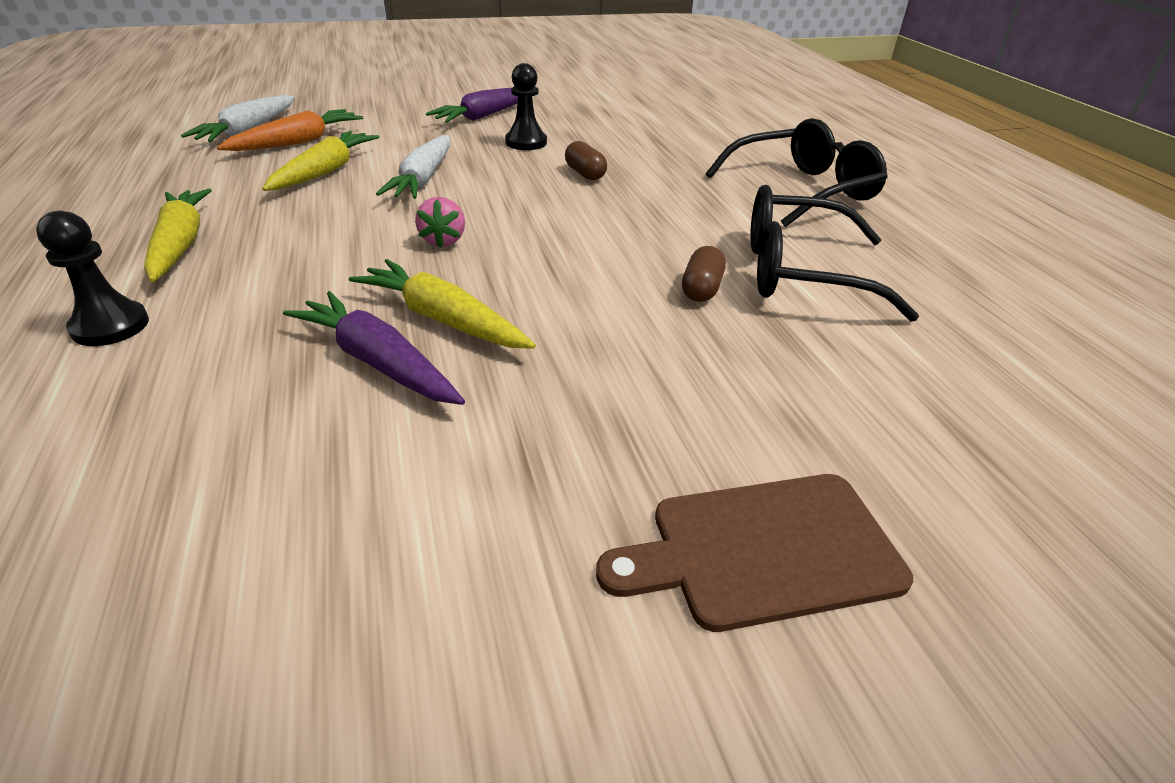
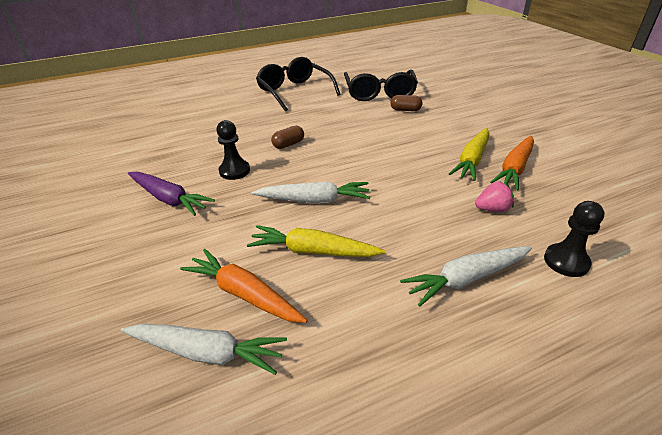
camera: 95 degrees left, 0 degrees up
(180, 244) = (466, 279): yellow carrot -> white carrot
(377, 362) = (514, 169): purple carrot -> orange carrot
(443, 240) = (399, 174): pink strawberry -> pink strawberry (492, 209)
(764, 550) = (531, 99): brown cutting board -> none

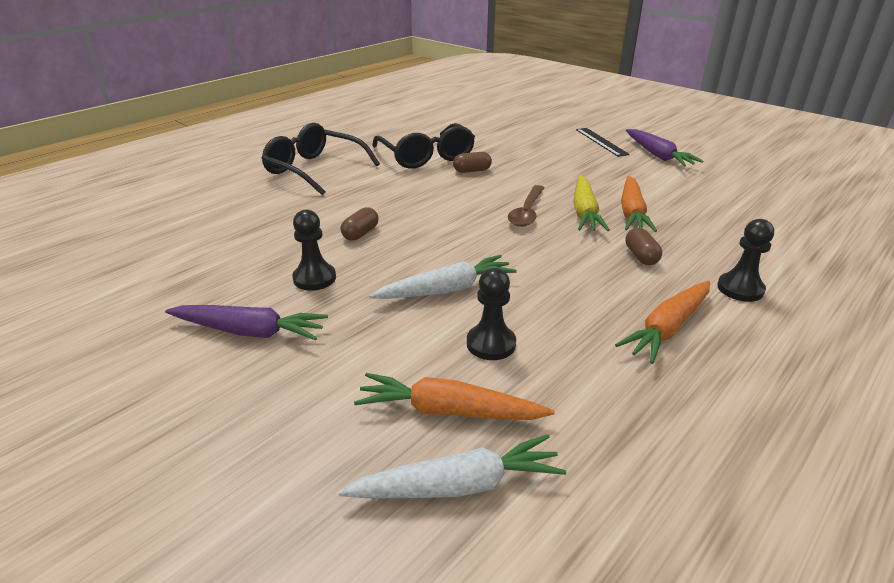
camera: 25 degrees left, 5 degrees down
(313, 251) = (491, 344): yellow carrot -> black pawn
(423, 151) = (527, 212): none -> brown spoon
(466, 279) = (667, 328): white carrot -> orange carrot
(492, 209) = (641, 256): pink strawberry -> brown capsule
(535, 101) = (601, 142): none -> black ruler
(580, 121) = (658, 155): none -> purple carrot

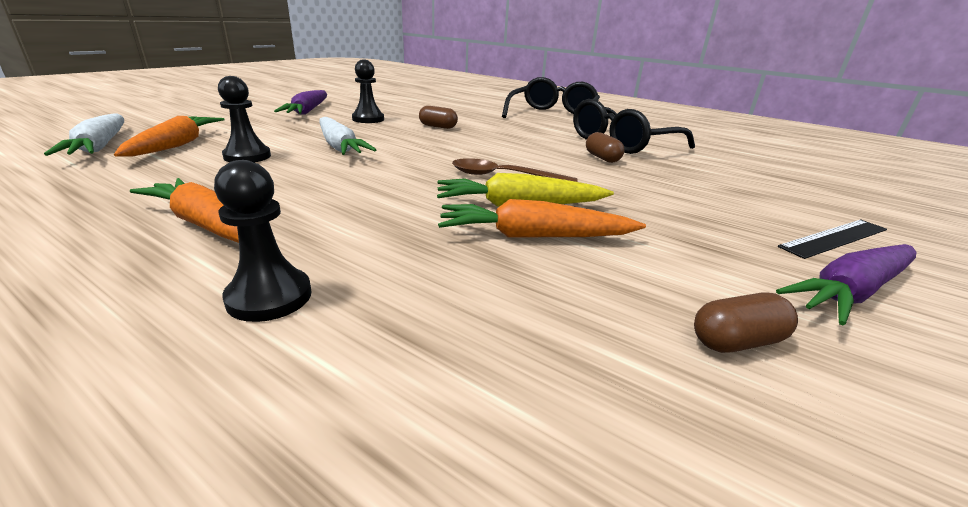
camera: 80 degrees right, 5 degrees down
(641, 256) = (391, 229): brown capsule -> brown capsule (736, 341)

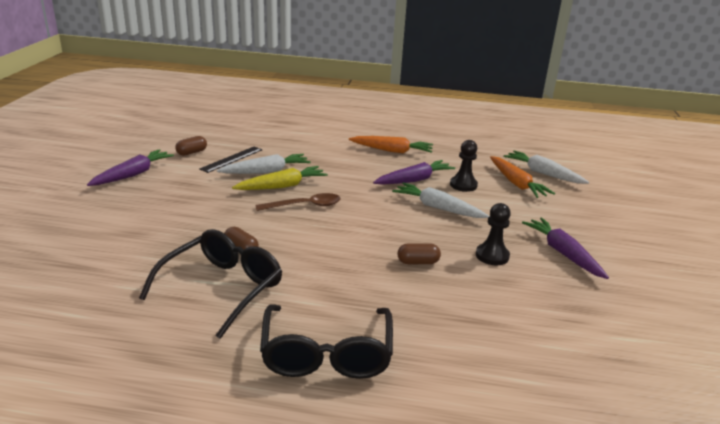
camera: 155 degrees right, 0 degrees up
(269, 297) = (334, 139): black pawn -> none
(297, 173) = (414, 180): none -> purple carrot
(534, 236) = (266, 171): orange carrot -> white carrot
(834, 238) = (107, 202): black ruler -> black ruler (232, 159)

